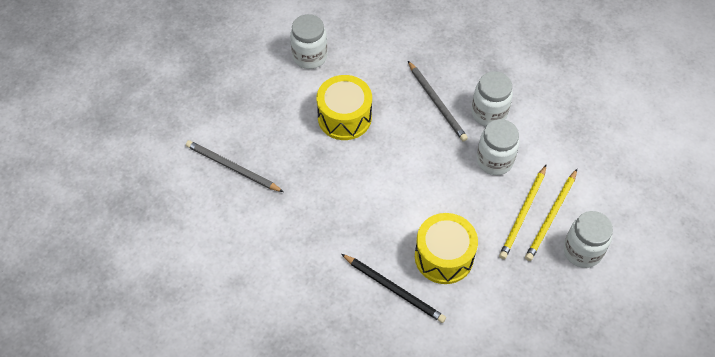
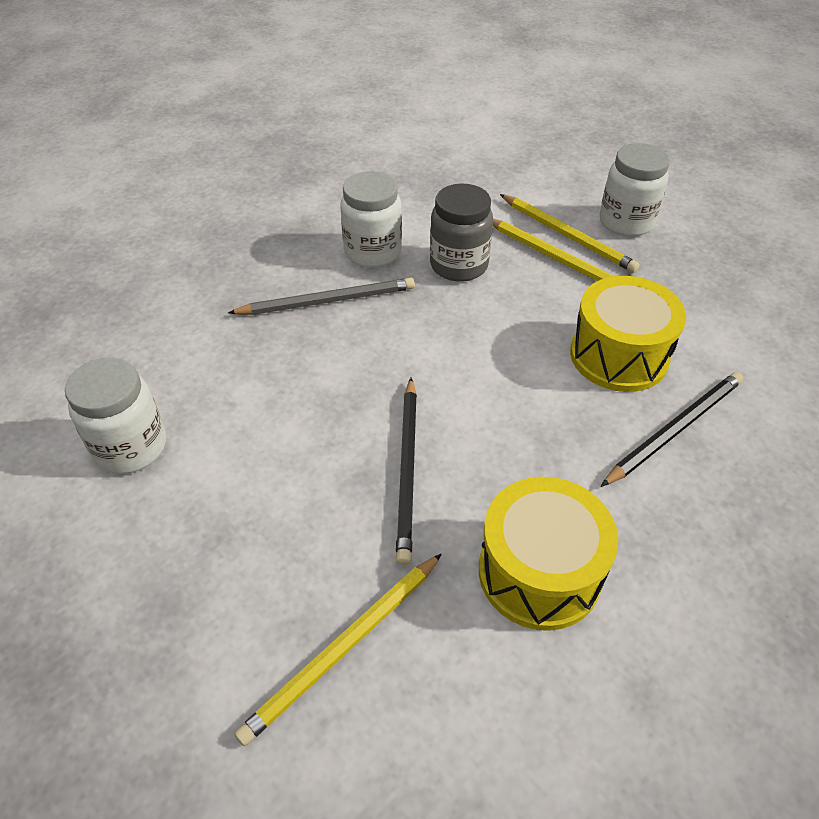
camera: 75 degrees left, 10 degrees down
(232, 167) = (344, 648): grey pencil -> yellow pencil
(329, 169) = (407, 470): none -> black pencil
(344, 117) = (301, 423): yellow drum -> yellow drum (539, 572)
(494, 160) = (459, 265): white jar -> grey jar

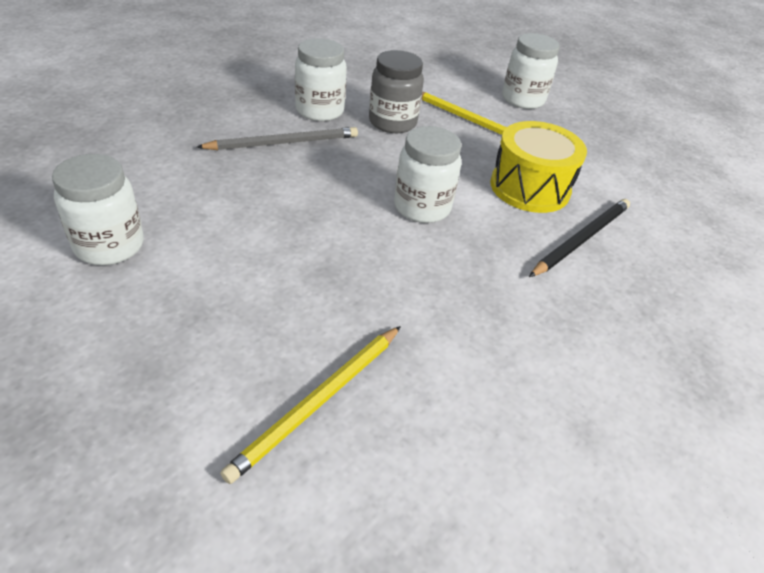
camera: 10 degrees left, 5 degrees down
(407, 470) = (363, 265): black pencil -> none
(483, 388) = (422, 207): none -> white jar
(539, 572) = (485, 341): yellow drum -> none
(567, 236) = (478, 106): yellow pencil -> none

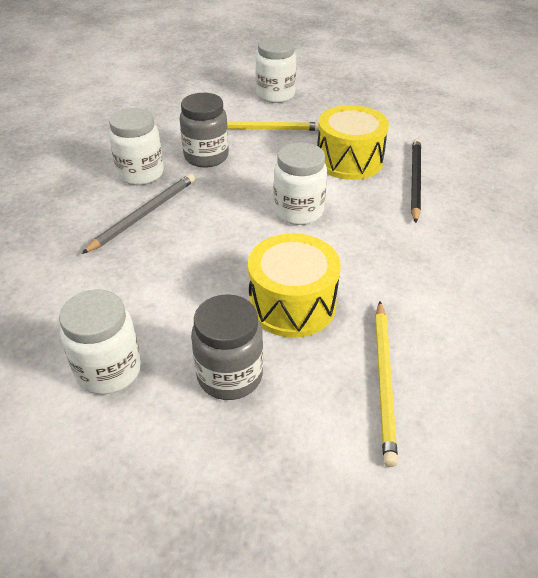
camera: 30 degrees left, 0 degrees up
(191, 308) = (230, 376): none -> grey jar
(317, 282) = (292, 304): none -> yellow drum

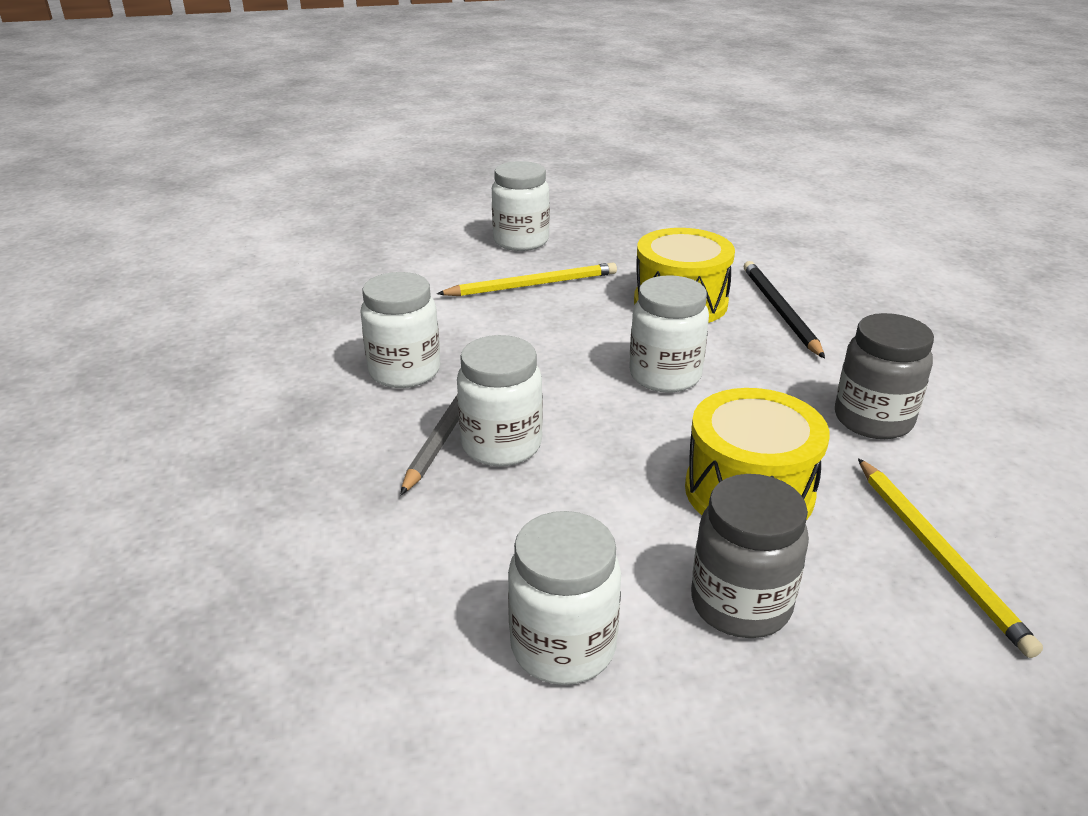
camera: 20 degrees left, 10 degrees down
(163, 235) = (501, 445): none -> white jar
(206, 157) = (484, 332): grey jar -> grey jar (873, 420)

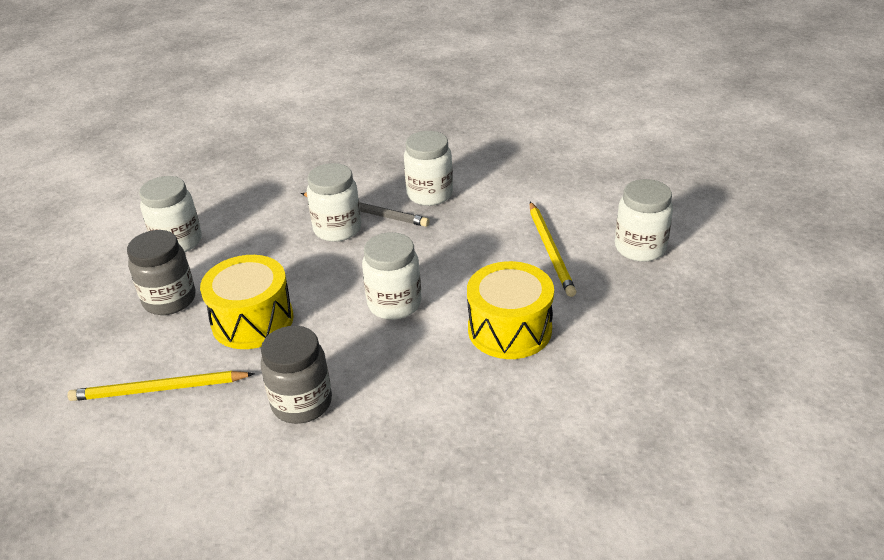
camera: 100 degrees right, 5 degrees up
(779, 310) = (486, 391): black pencil -> none

